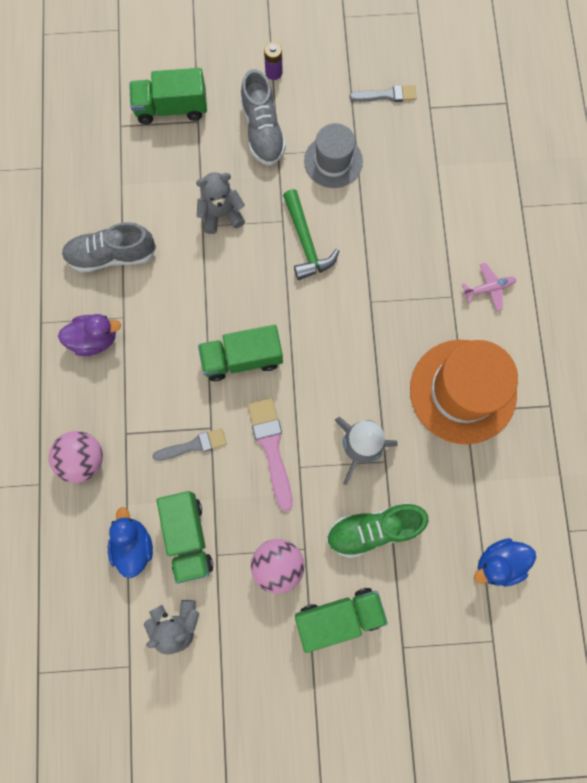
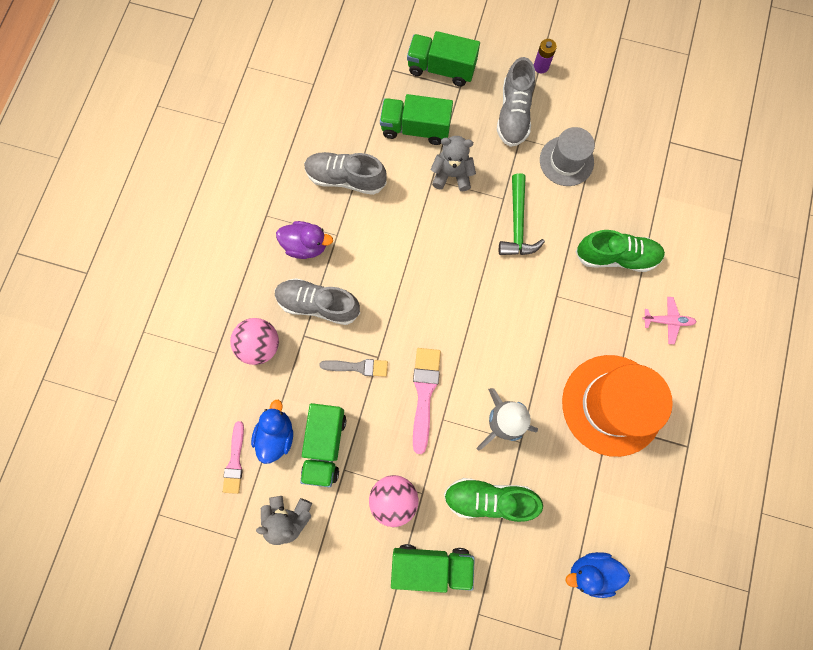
camera: 20 degrees right, 0 degrees up
(100, 588) = (235, 461): none -> pink brush
(129, 396) = (318, 304): none -> grey shoe
(242, 358) = (426, 306): green truck -> green truck (415, 128)
(386, 95) = (634, 118): grey brush -> none
(416, 241) = (616, 257): none -> green shoe

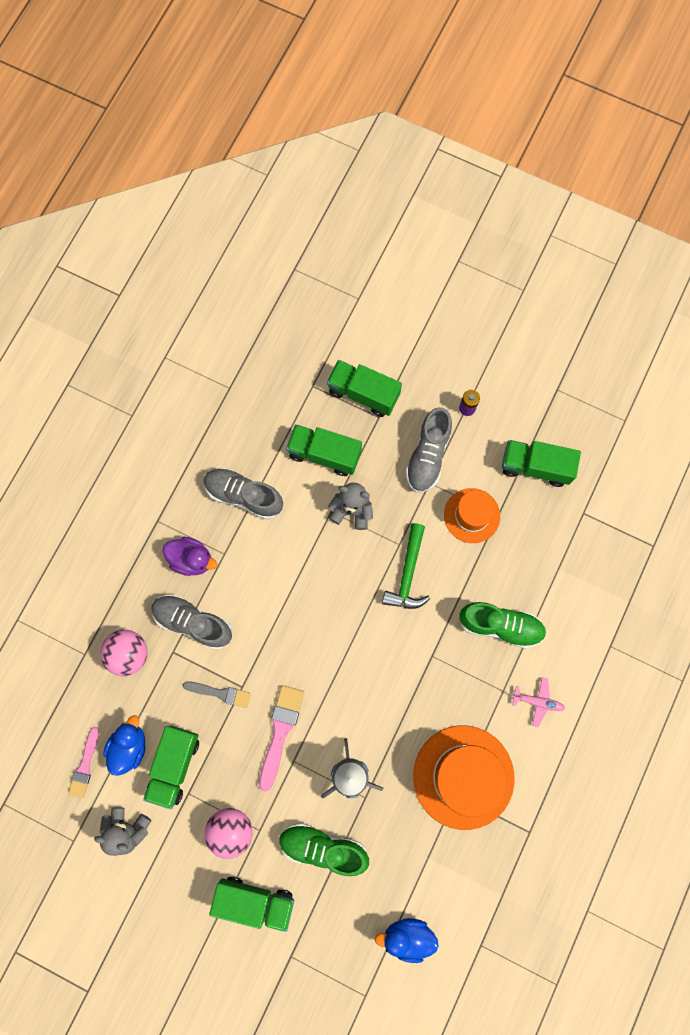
camera: 10 degrees right, 0 degrees up
(566, 161) = (472, 515): grey hat -> orange hat
(616, 108) = (535, 466): none -> green truck

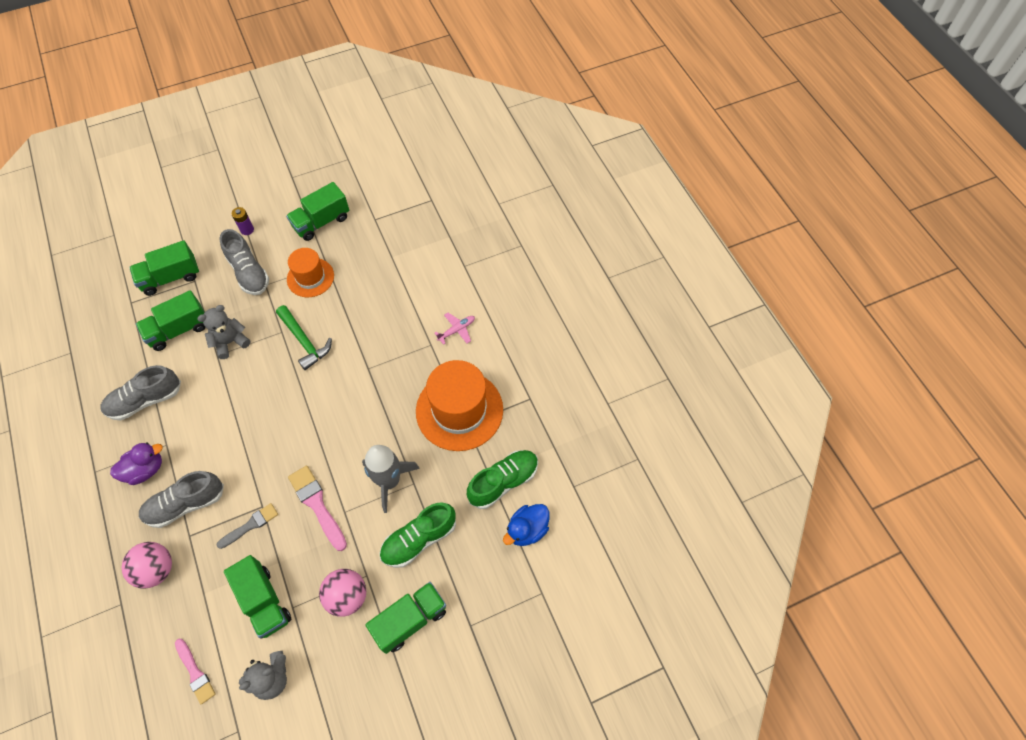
camera: 50 degrees left, 15 degrees down
(129, 747) = (217, 625): blue duck -> none
(500, 626) = (391, 314): green shoe -> green shoe (503, 482)

